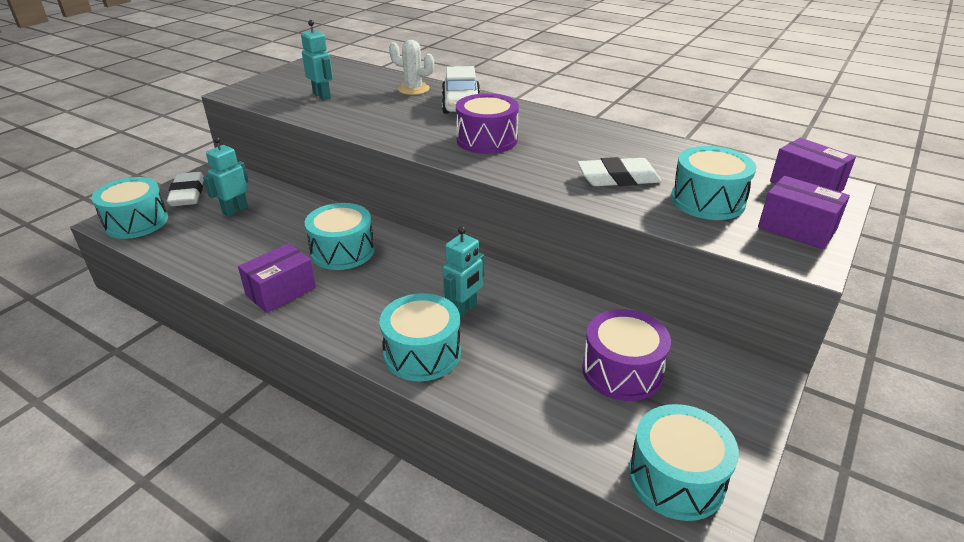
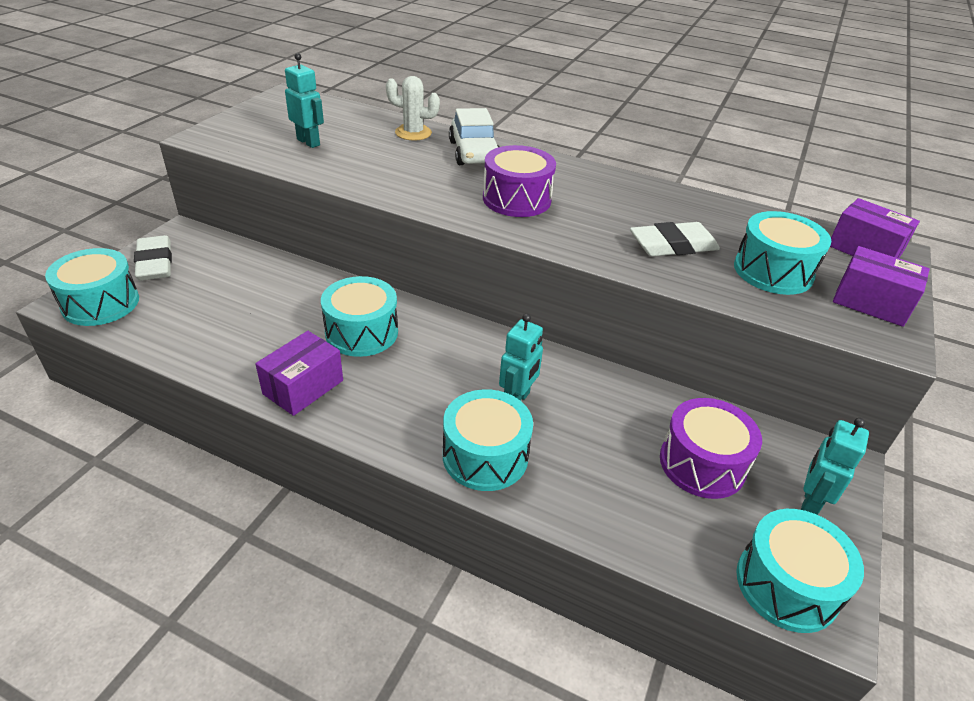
camera: 10 degrees left, 5 degrees up
(235, 210) = (219, 283): turquoise robot -> turquoise robot (809, 503)

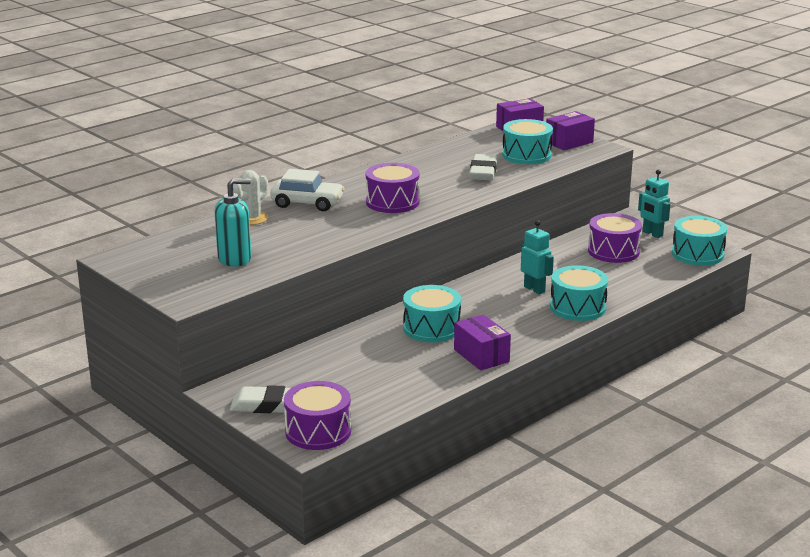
camera: 65 degrees left, 15 degrees down
(100, 303) = (318, 431): turquoise drum -> purple drum
(308, 142) = (235, 259): turquoise robot -> turquoise soap dispenser

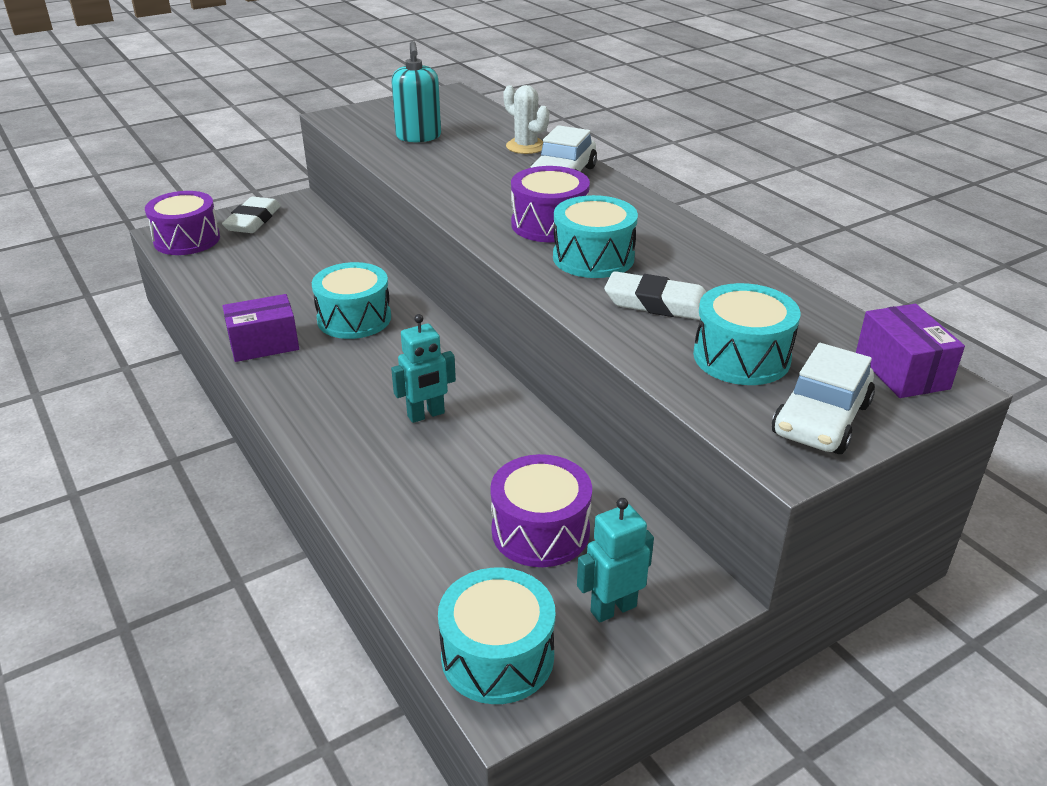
camera: 100 degrees right, 10 degrees up
(569, 142) = (821, 419): purple box -> white car
(577, 307) = (348, 445): turquoise drum -> turquoise drum (593, 258)

